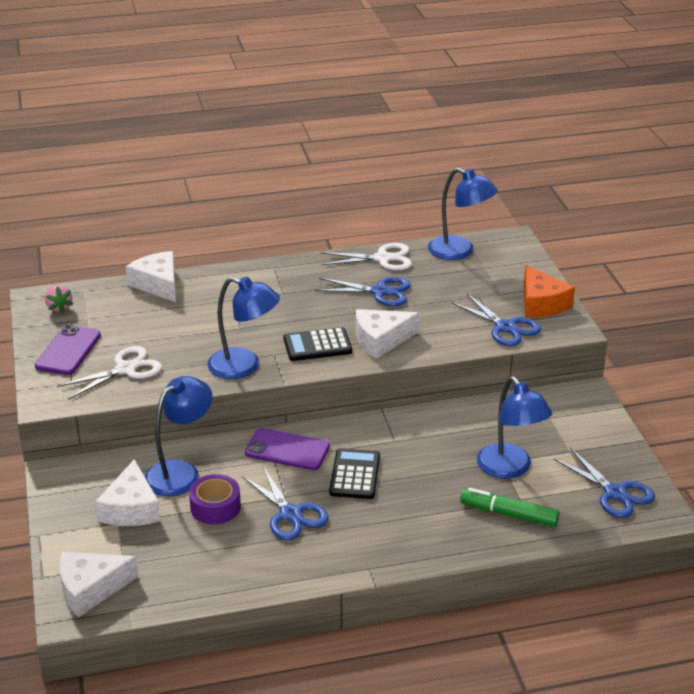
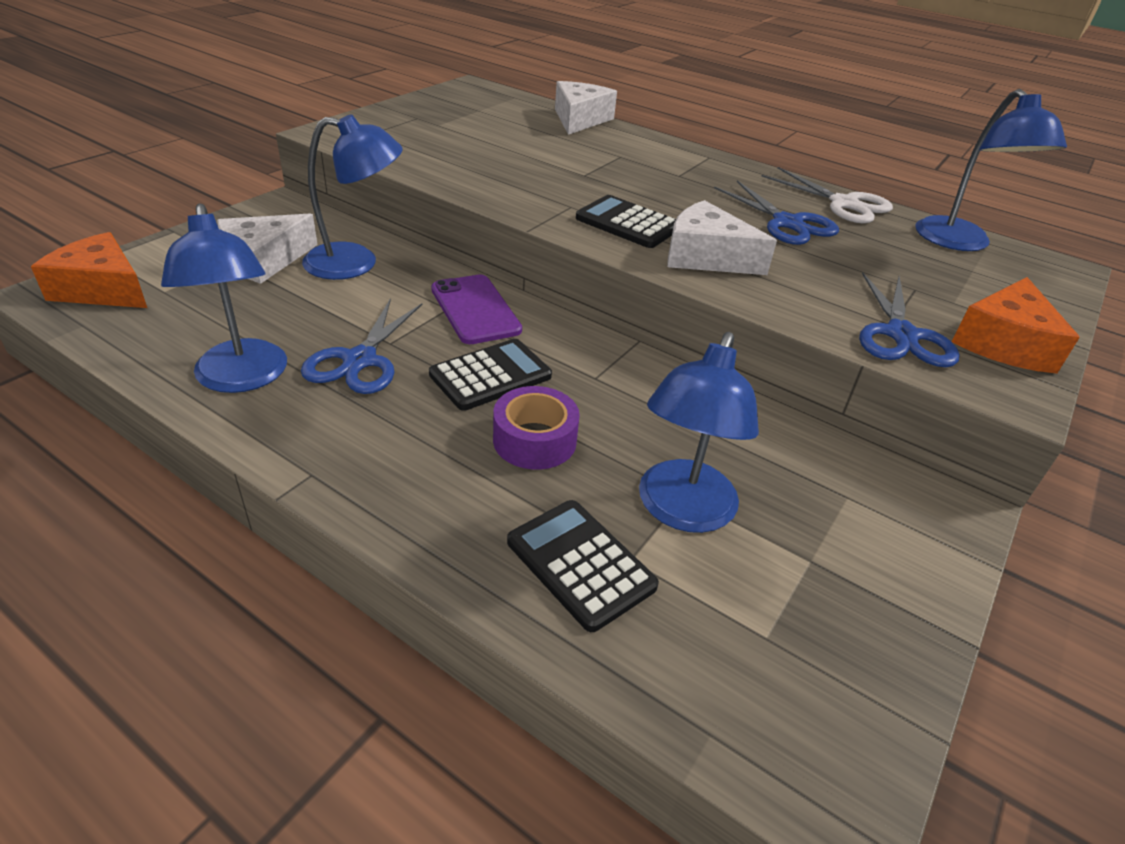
camera: 45 degrees right, 5 degrees up
(59, 307) = (474, 96): pink strawberry -> none
(68, 350) = (417, 117): purple phone -> none
(90, 589) = (102, 289): white cheese -> orange cheese
(125, 369) = (426, 147): white scissors -> none
(215, 507) = (319, 306): purple tape -> purple tape (534, 440)
(244, 366) = (522, 198): blue lamp -> blue lamp (243, 378)
(509, 514) = (580, 564): green marker -> black calculator
(615, 493) = (797, 681): blue scissors -> none

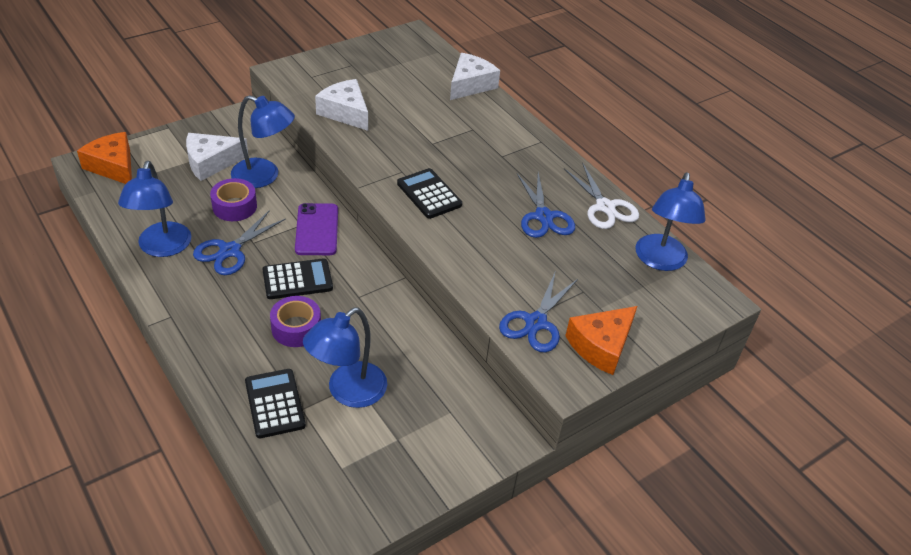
camera: 20 degrees right, 5 degrees up
(333, 304) = (234, 206): none -> purple tape
(706, 257) = (460, 233): white cheese -> white cheese (345, 112)

